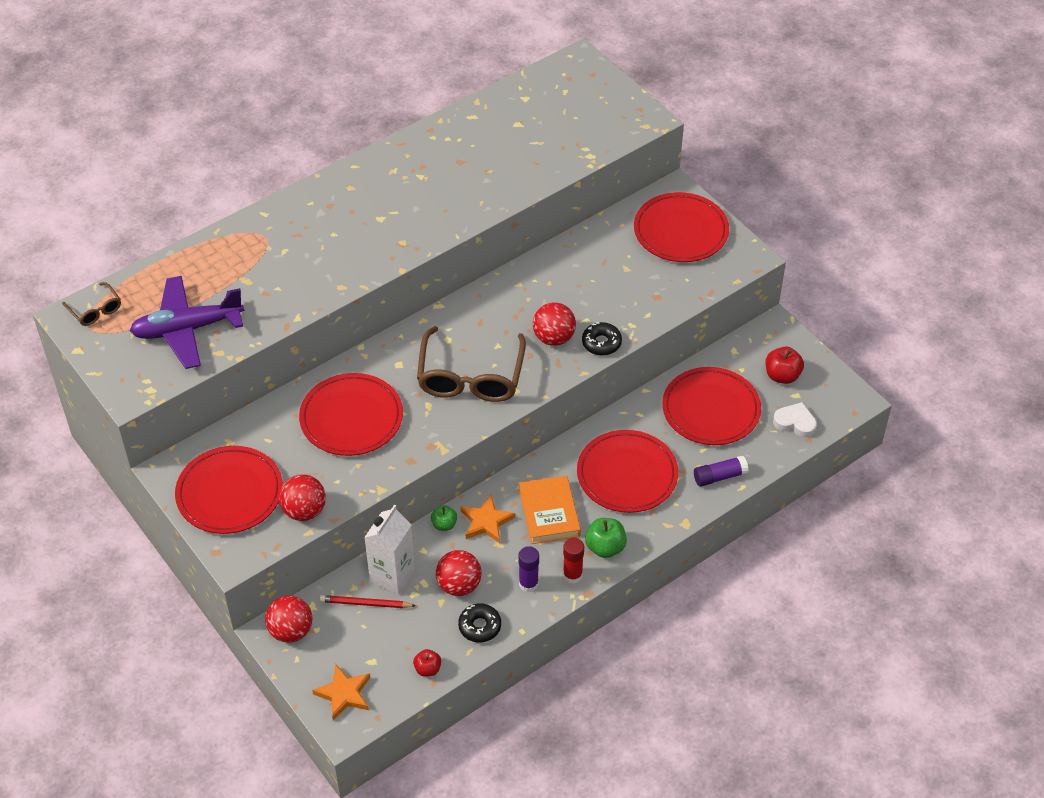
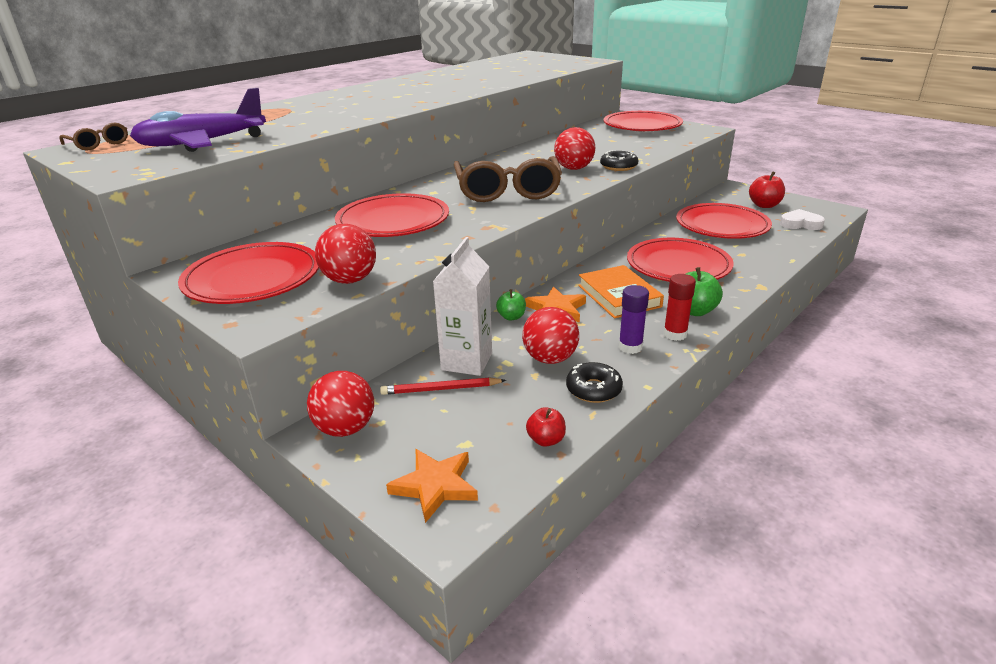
camera: 10 degrees left, 20 degrees down
(719, 476) = (765, 257): purple glue stick -> none

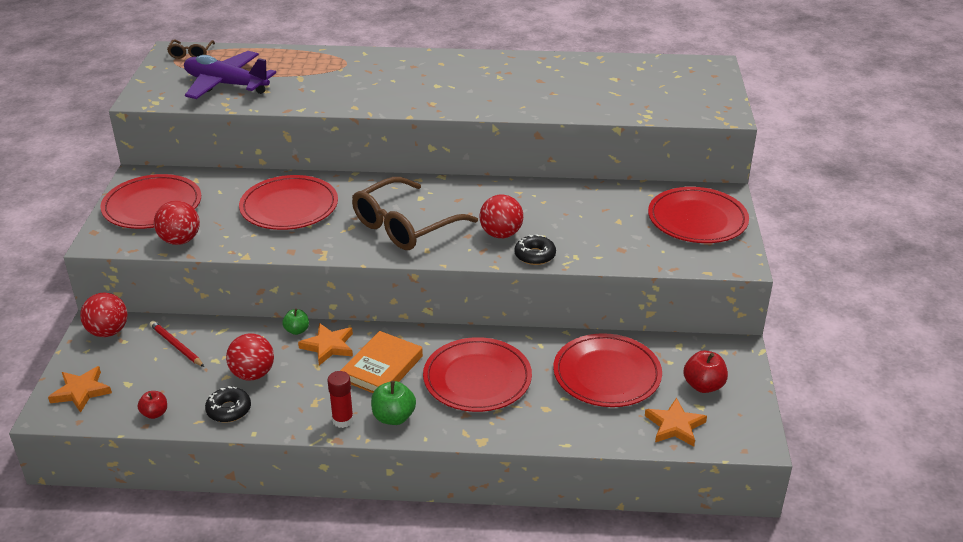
camera: 50 degrees right, 5 degrees up
(467, 361) = (218, 340): white carton -> none
(630, 347) = (302, 405): purple glue stick -> none
(800, 224) = (675, 426): white heart -> orange star

